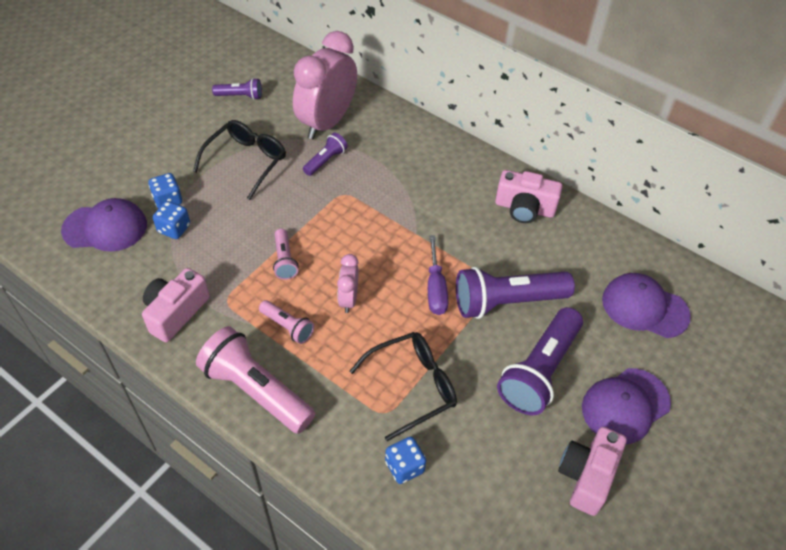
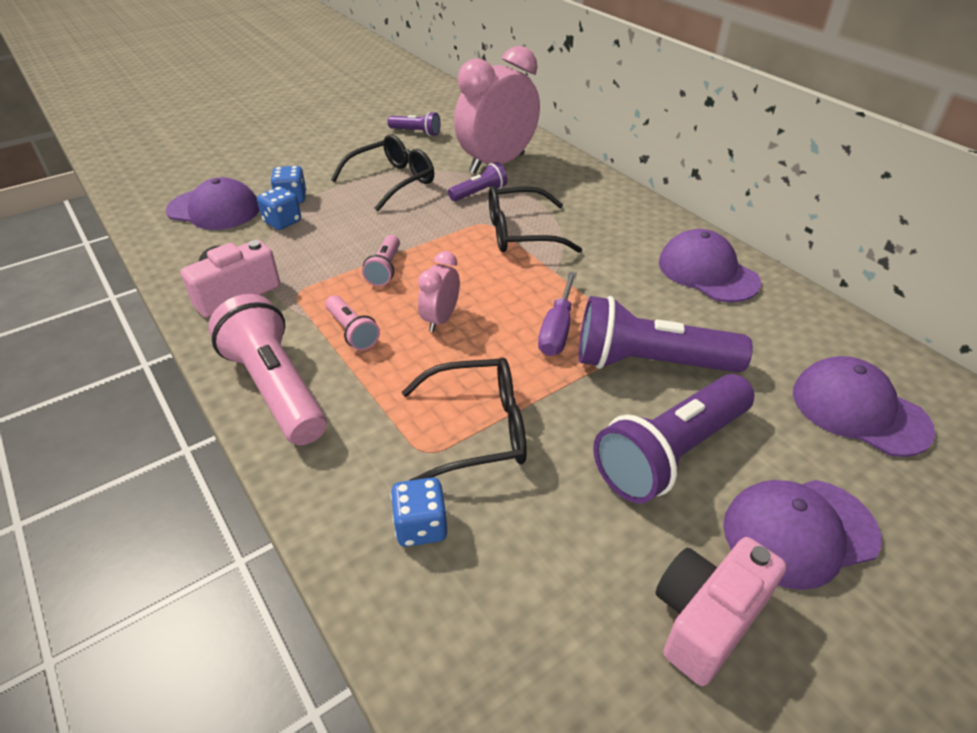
camera: 20 degrees right, 10 degrees down
(376, 198) = (521, 233): none -> black glasses
(524, 208) = (707, 272): pink camera -> purple cap

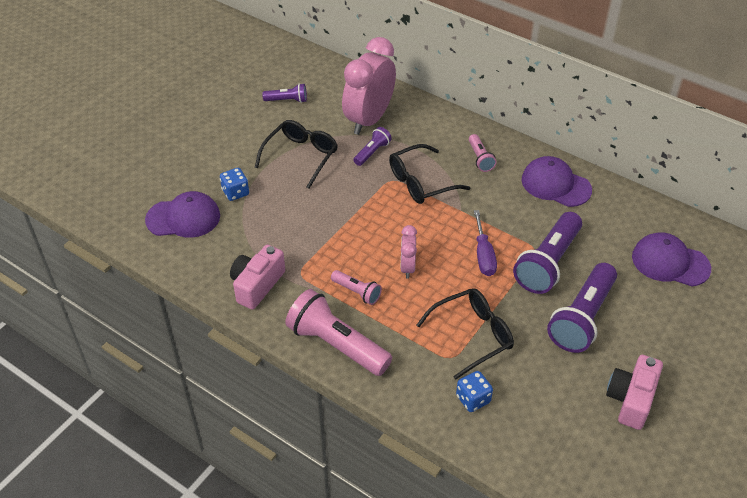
camera: 20 degrees left, 5 degrees up
(282, 222) = (245, 216): blue dice -> none
(385, 269) = (347, 238): pink flashlight -> pink flashlight (480, 159)
(649, 363) = (548, 263): purple flashlight -> purple flashlight turned 45 degrees counterclockwise
(799, 531) = (659, 342): purple cap -> none

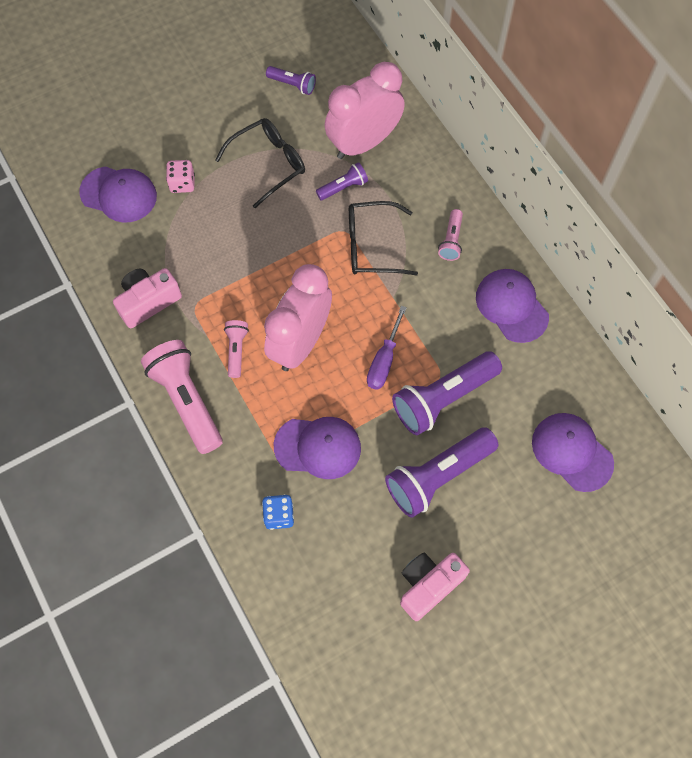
camera: 25 degrees right, 20 degrees up
(235, 192) = (182, 183): blue dice -> pink dice
(357, 292) = (236, 350): pink flashlight -> pink flashlight turned 150 degrees counterclockwise
(407, 267) = (300, 343): pink clock -> pink clock, size x2.08
(471, 336) = (318, 447): black glasses -> purple cap

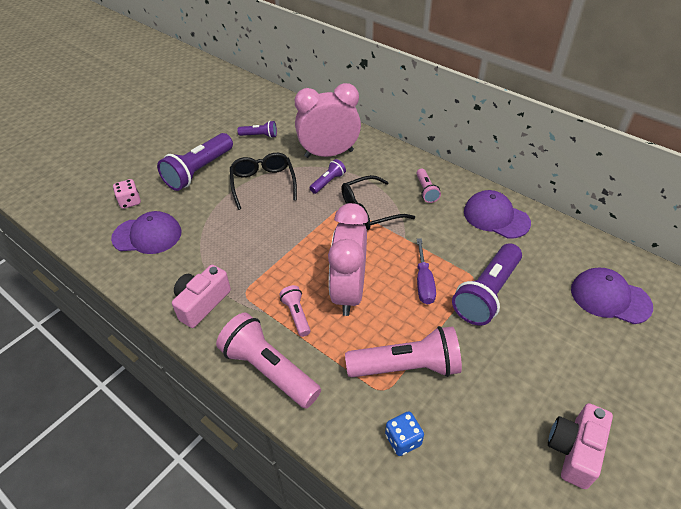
camera: 20 degrees left, 20 degrees down
(182, 183) = (199, 214): pink dice -> pink dice (130, 201)
(268, 164) = (263, 184): black glasses -> black glasses turned 45 degrees counterclockwise
(318, 447) = (406, 367): purple cap -> pink flashlight
(363, 143) = (329, 154): pink clock -> pink clock turned 45 degrees clockwise
(438, 476) = (521, 353): purple flashlight -> purple flashlight (199, 171)

